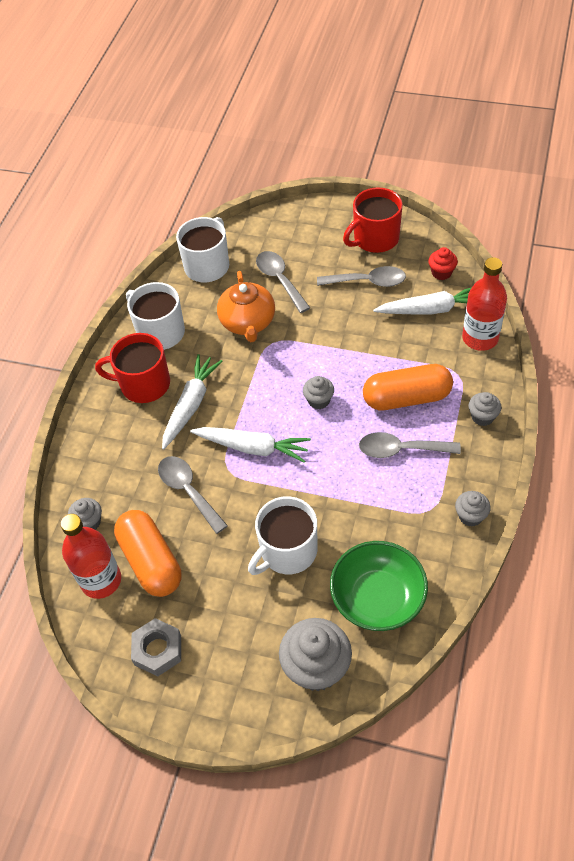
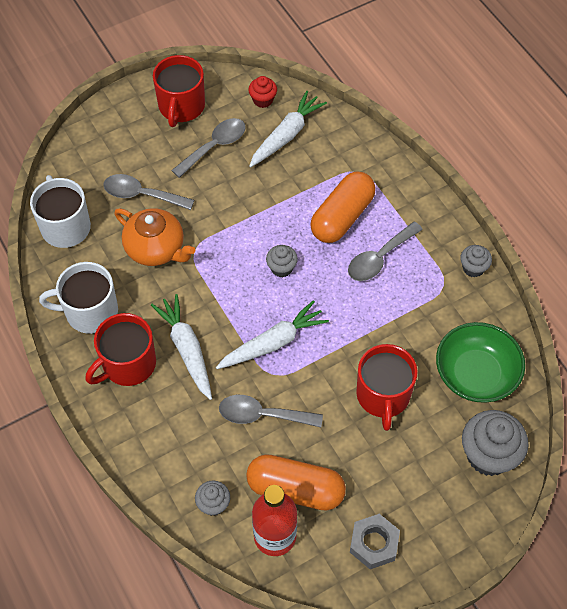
camera: 50 degrees left, 5 degrees up
(287, 551) = (383, 396): white mug -> red mug
(480, 338) = (344, 132): red bottle -> none
(482, 417) = (407, 191): grey cupcake -> none

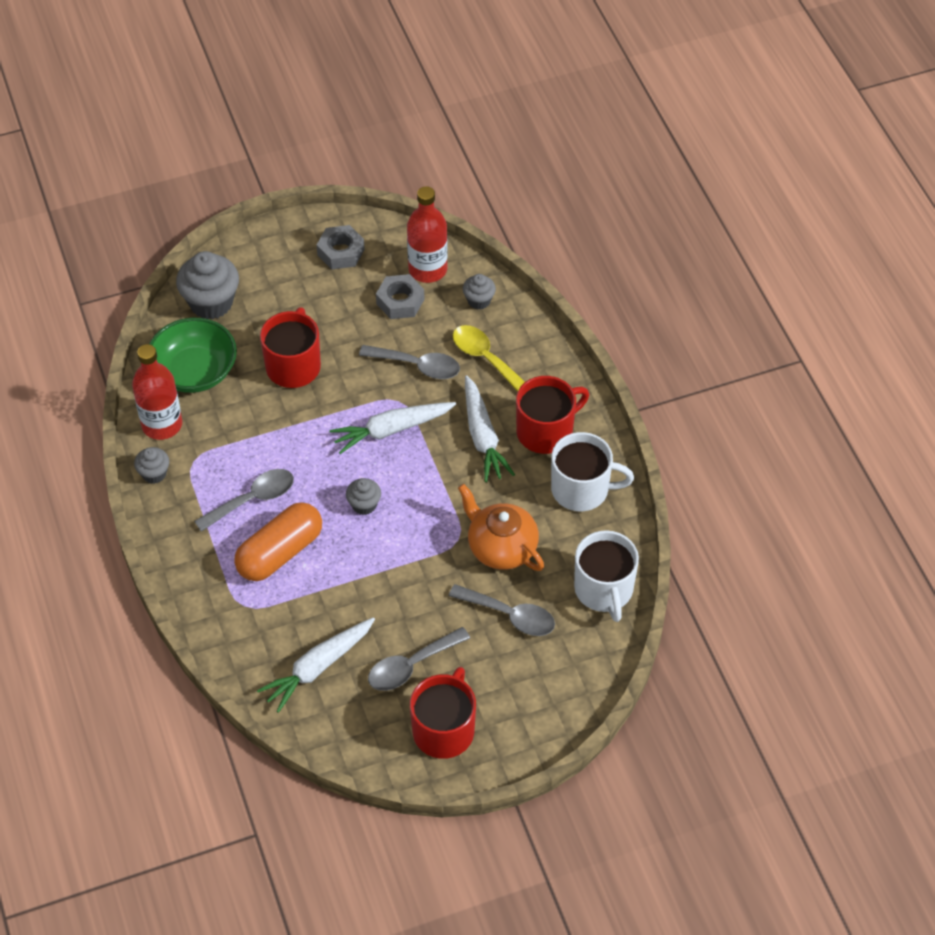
camera: 170 degrees left, 5 degrees down
(195, 434) = (486, 359): none -> yellow spoon
(263, 100) = (336, 723): red cupcake -> none
(295, 489) = (400, 301): orange capsule -> grey nut
(485, 315) = (162, 424): none -> red bottle

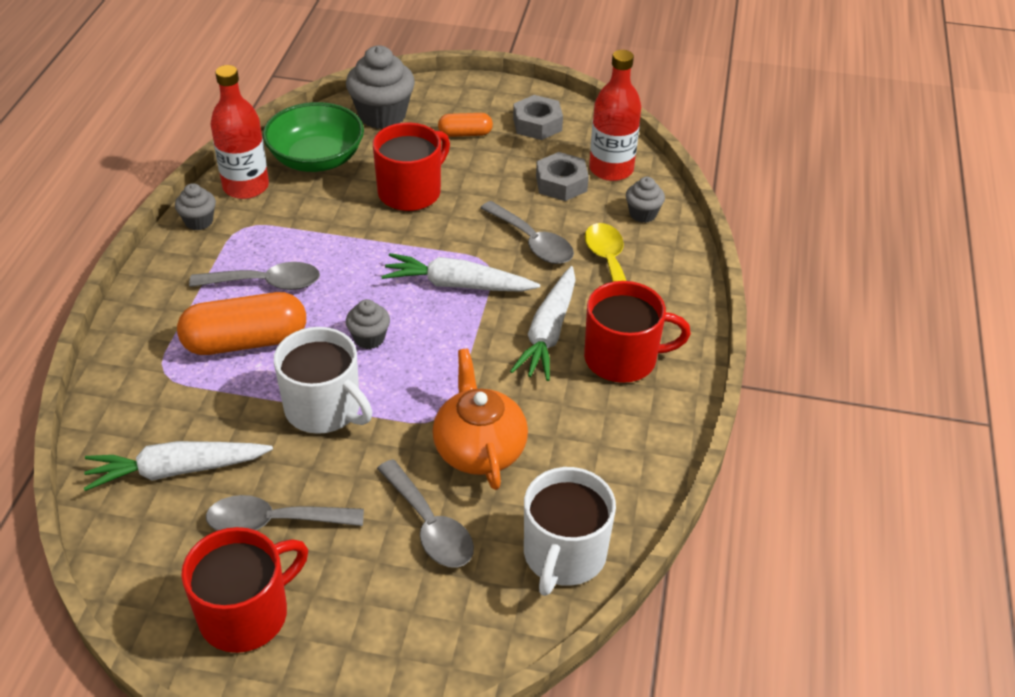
camera: 30 degrees right, 10 degrees down
(291, 289) = (465, 134): none -> orange capsule
(582, 489) = (619, 434): white mug -> white mug (324, 409)

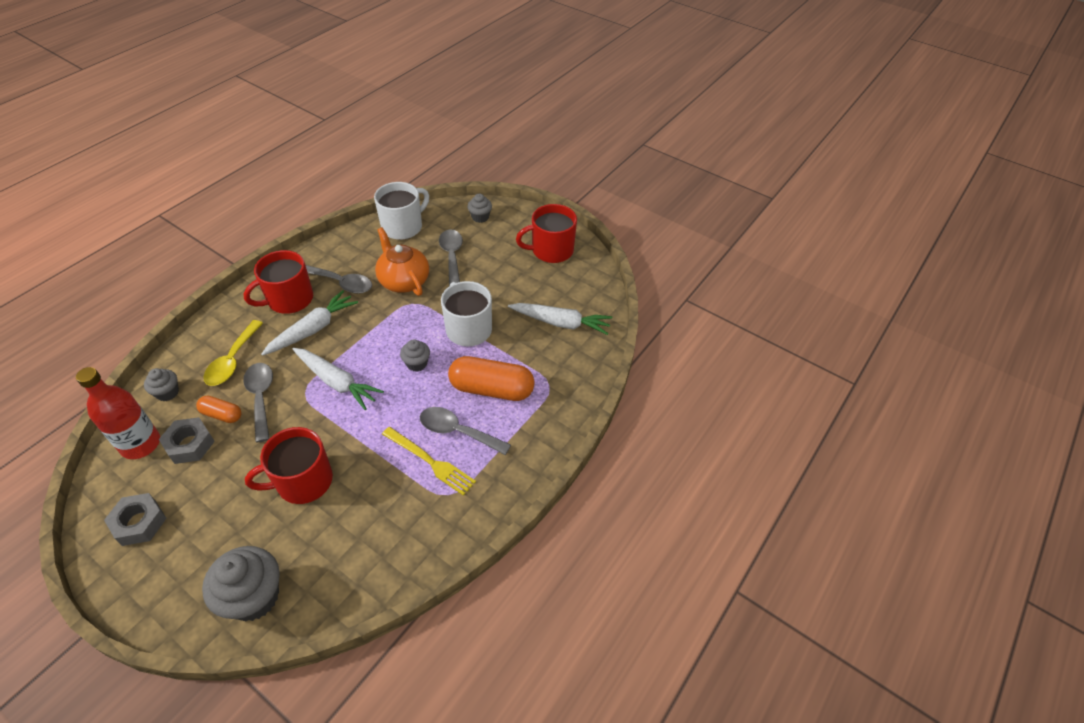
camera: 155 degrees left, 5 degrees up
(199, 221) = (479, 515): grey cupcake -> grey cupcake (480, 217)
(246, 187) = (425, 543): red bottle -> none
(274, 521) = (522, 282): grey spoon -> grey spoon (341, 283)
(281, 247) = (430, 462): none -> yellow fork
(316, 159) = (349, 556): green bowl -> none
(465, 134) = (206, 536): orange capsule -> orange capsule (222, 414)
(479, 449) = (403, 281): orange teapot -> orange teapot turned 135 degrees clockwise
(623, 358) = (289, 299): red mug -> red mug turned 60 degrees counterclockwise

